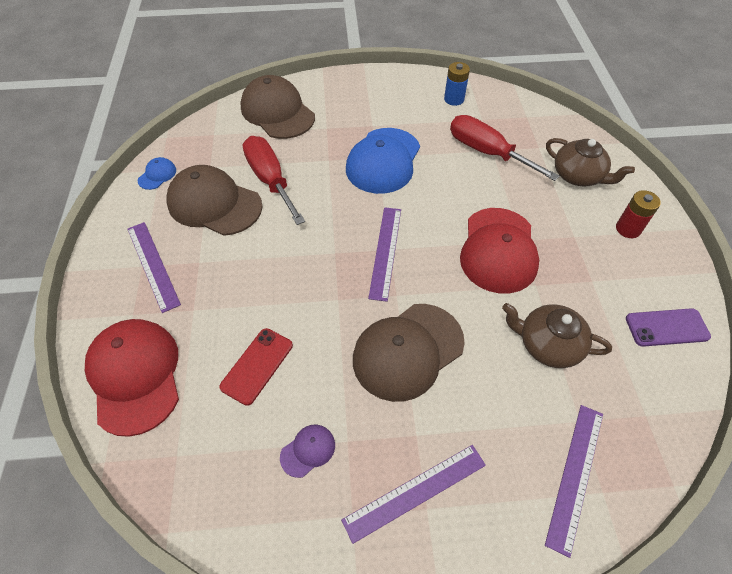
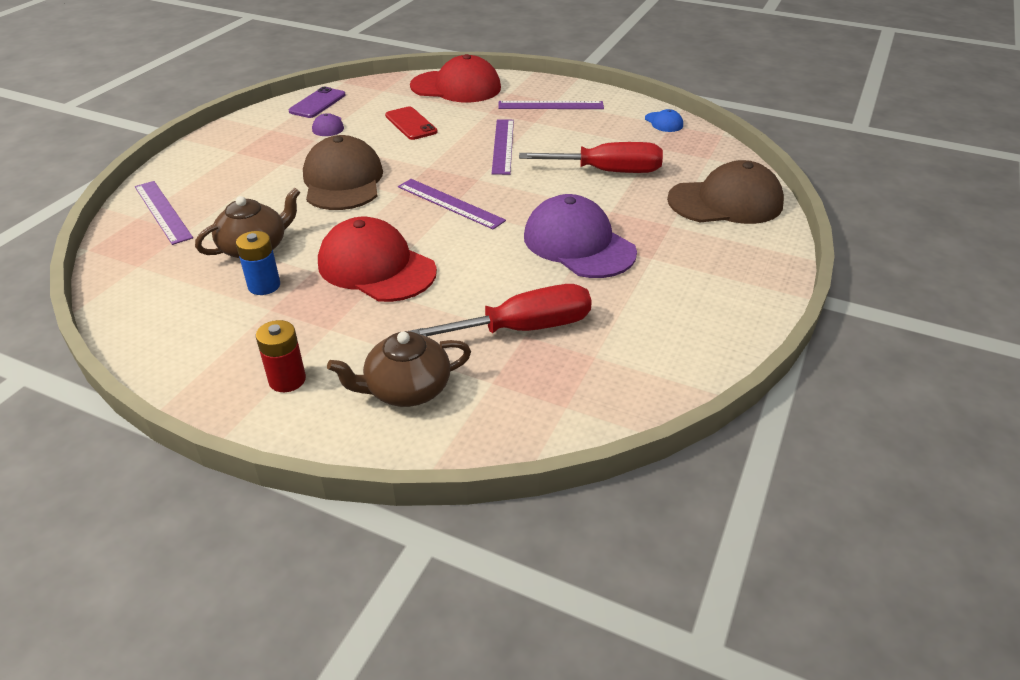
camera: 120 degrees right, 15 degrees down
(214, 204) = (598, 139): brown cap -> none
(383, 161) = (578, 244): blue cap -> purple cap
(415, 492) = (250, 151): purple ruler -> purple ruler (503, 146)
(454, 99) = (661, 349): blue battery -> blue battery (264, 285)
(666, 327) = (166, 327): purple phone -> purple phone (317, 103)

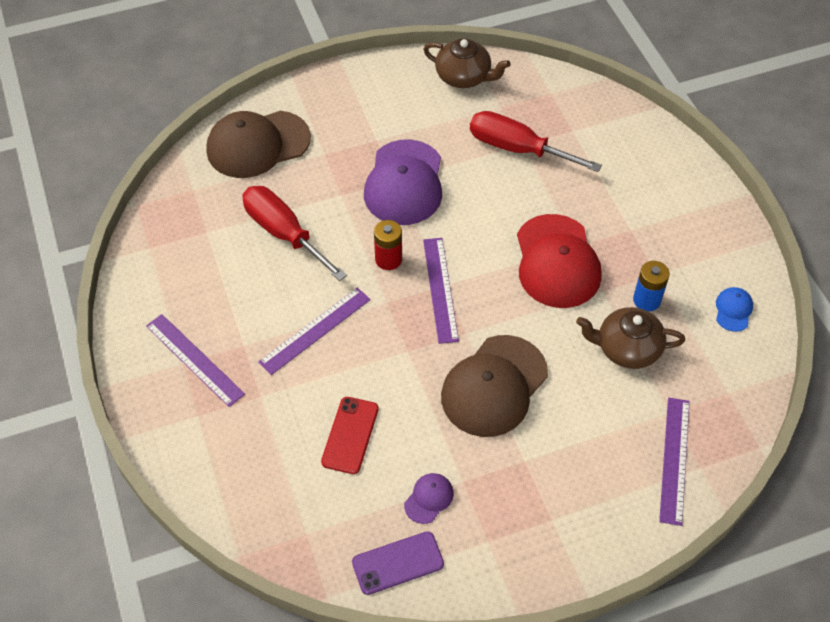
camera: 135 degrees left, 15 degrees up
(287, 380) = (683, 209): red battery -> red battery (388, 259)
(406, 389) = (621, 158): brown teapot -> brown teapot (464, 77)
(456, 87) = (230, 474): red cap -> none
(663, 122) = (149, 255): blue cap -> blue cap (733, 310)
(725, 202) = (258, 144): brown cap -> brown cap turned 60 degrees counterclockwise

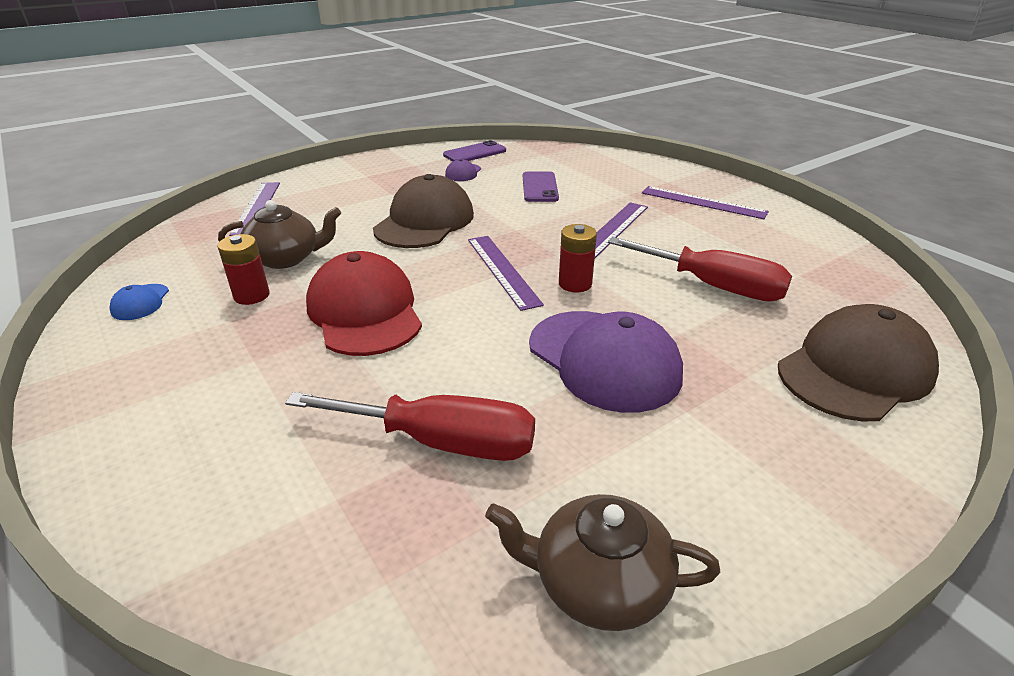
camera: 165 degrees right, 20 degrees down
(350, 435) = (540, 187): red phone -> purple phone
(404, 183) = (604, 360): purple cap -> purple cap turned 150 degrees clockwise
(646, 300) = (251, 295): blue battery -> red battery

